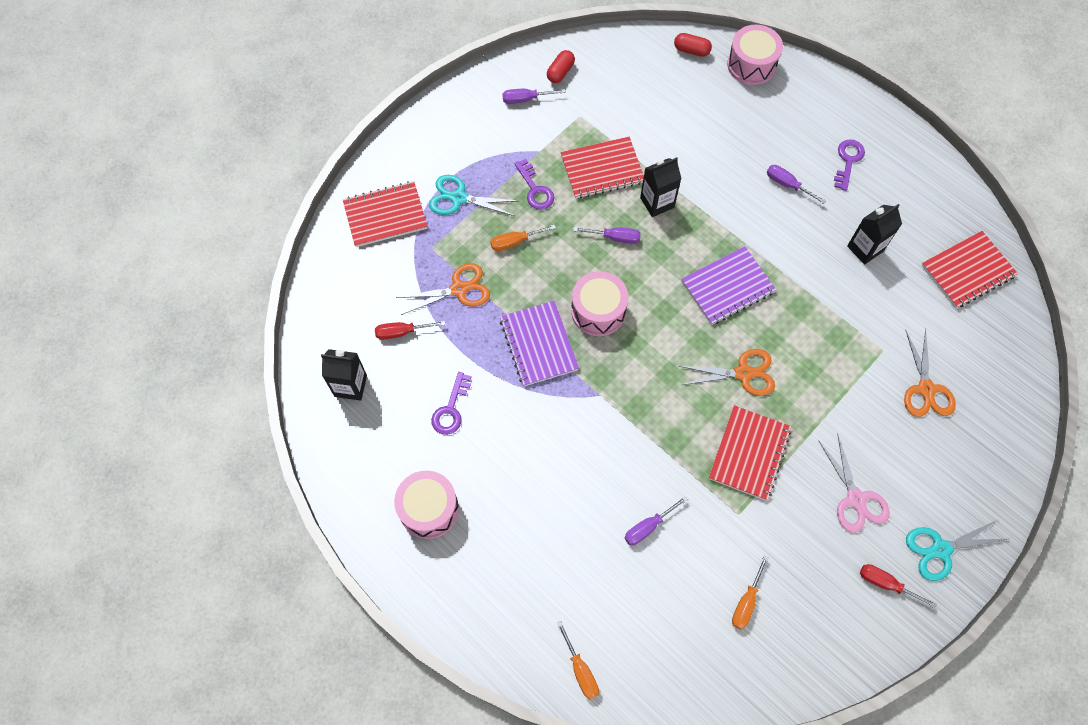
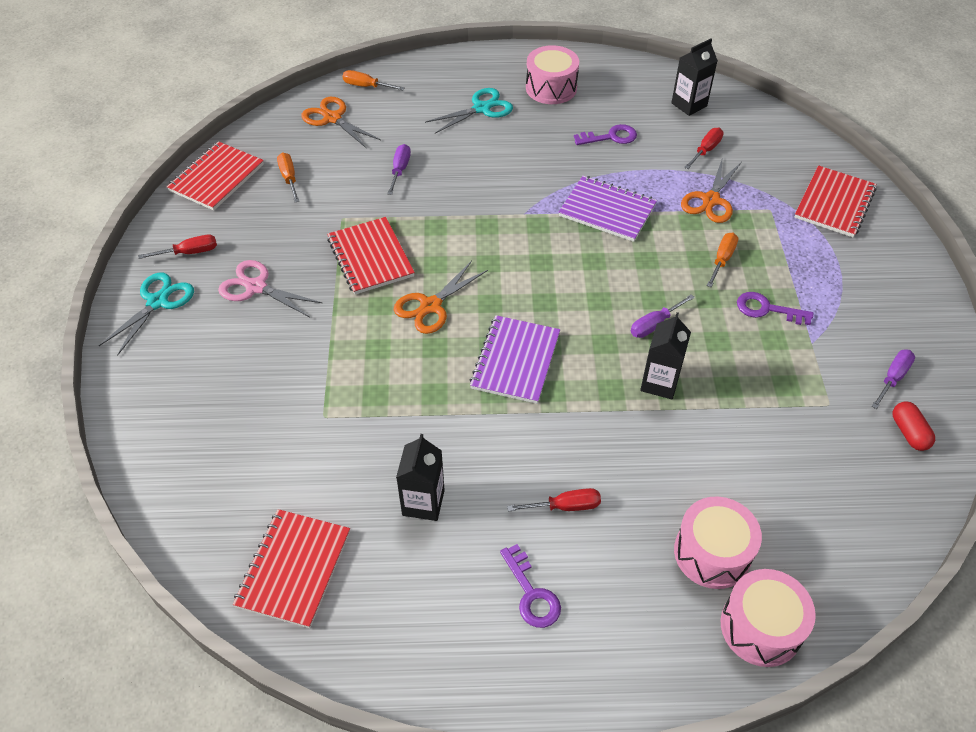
camera: 135 degrees right, 15 degrees down
(451, 409) = (610, 137): purple key -> purple key turned 105 degrees clockwise
(458, 198) = (808, 255): turquoise scissors -> turquoise scissors (482, 108)
(598, 311) = (595, 263): pink drum -> pink drum (712, 553)
(602, 169) = (742, 372): red notebook -> red notebook (217, 178)
(691, 50) = (839, 582): red capsule -> none
(787, 185) = (564, 506): purple screwdriver -> red screwdriver
(926, 389) = (255, 412): orange scissors -> orange scissors (332, 118)

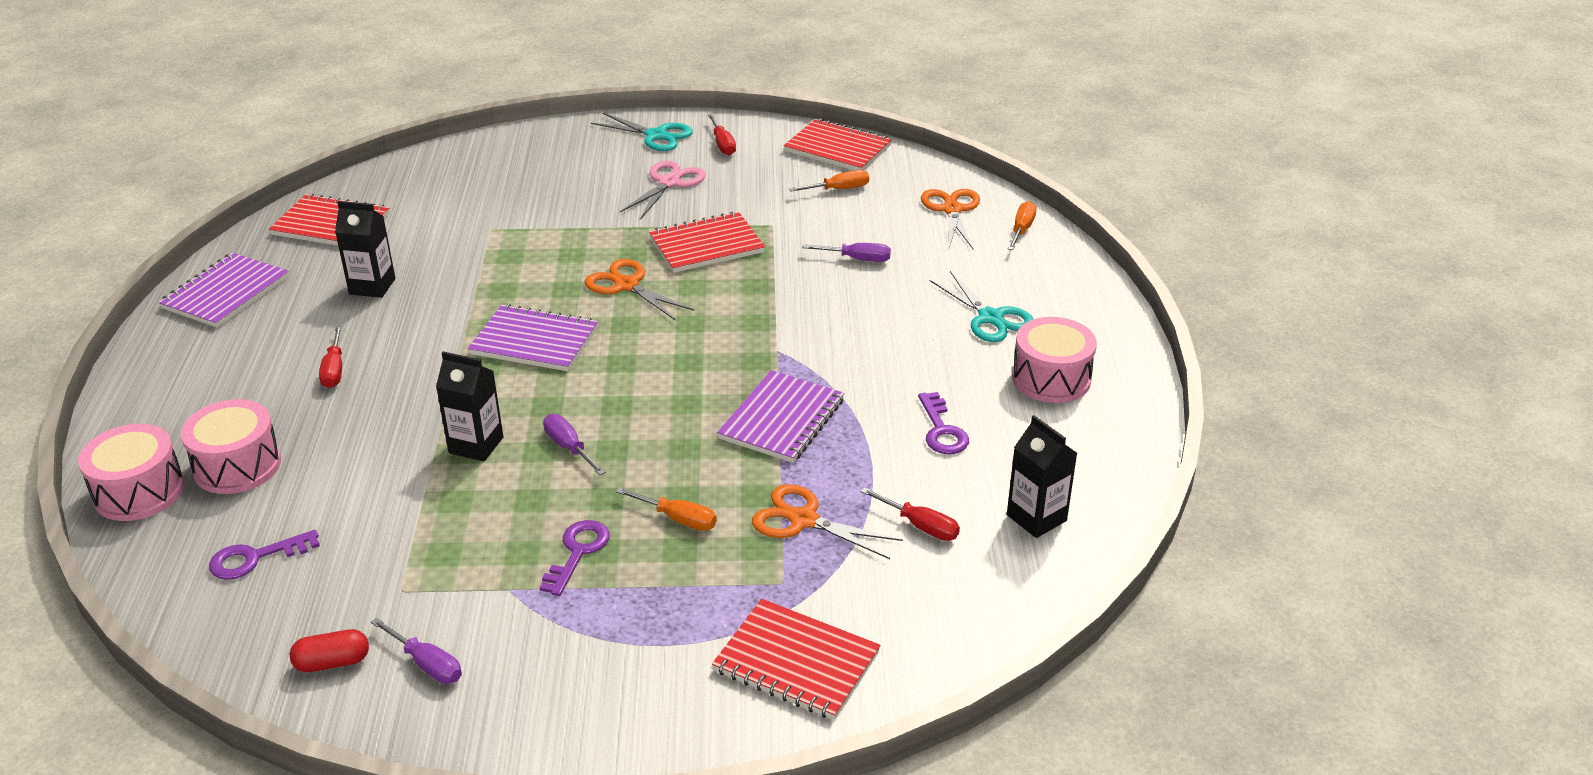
camera: 90 degrees right, 15 degrees down
(332, 118) = (952, 210): orange scissors -> orange scissors turned 45 degrees counterclockwise
(430, 645) = (226, 293): none -> purple notebook
(531, 593) = (248, 347): purple key -> purple key (255, 558)

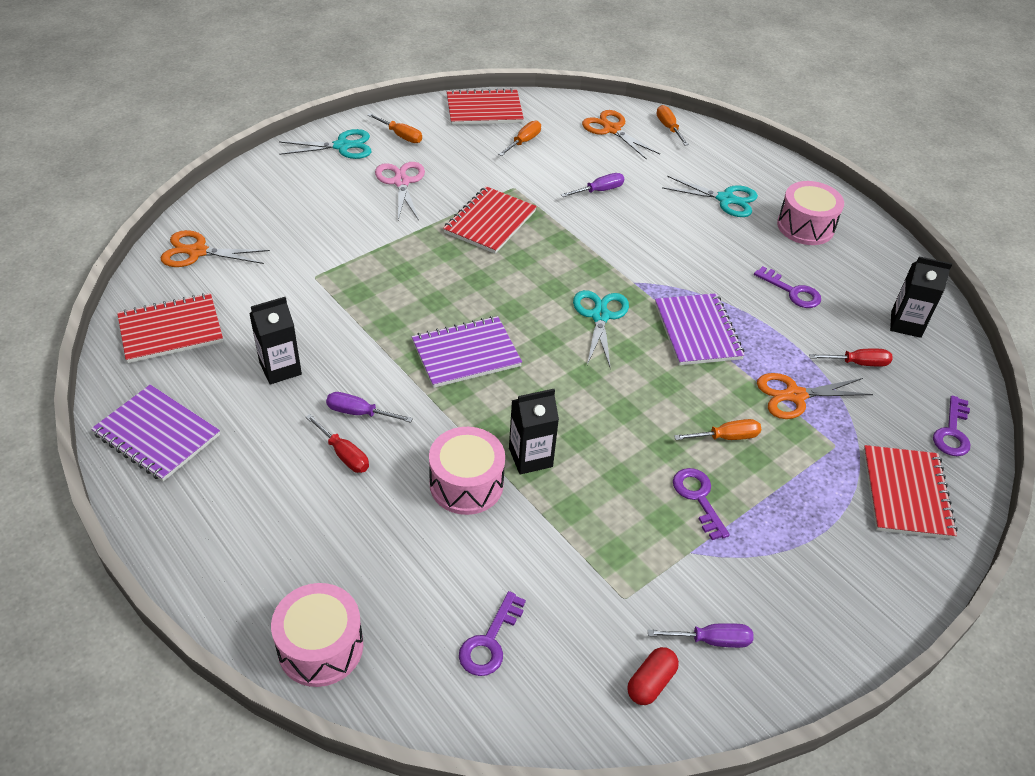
camera: 40 degrees left, 10 degrees up
(226, 293) = (157, 435): purple notebook -> purple notebook turned 45 degrees counterclockwise
(237, 466) = (373, 577): pink drum -> pink drum (466, 484)
(569, 448) = (595, 424): purple screwdriver -> purple screwdriver (359, 413)
(627, 285) = (474, 278): orange scissors -> orange scissors (197, 252)
(701, 364) = (600, 316): none -> turquoise scissors
(722, 144) = (400, 135): red screwdriver -> orange screwdriver
(796, 662) = (906, 493): red notebook -> red notebook turned 75 degrees counterclockwise
(936, 639) = (952, 432): none -> purple key

